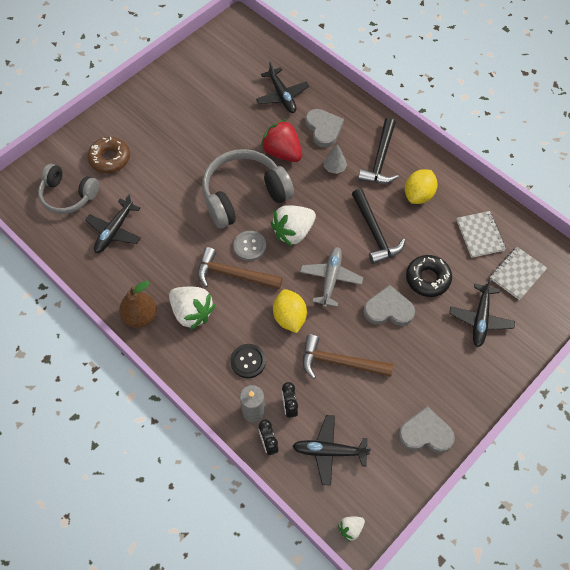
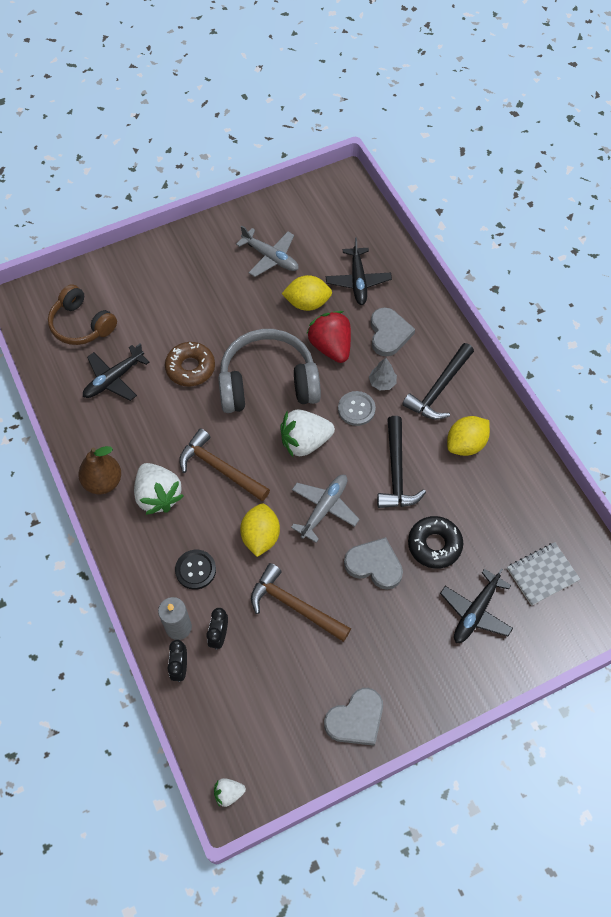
camera: 20 degrees right, 0 degrees up
(68, 195) = (81, 325): grey headphones -> brown headphones
(110, 158) = (141, 297): brown donut -> brown donut (190, 368)
(204, 97) = (270, 257): none -> grey plane
(249, 124) = (307, 303): none -> yellow lemon
(249, 246) = (250, 442): grey button -> grey button (356, 409)
(329, 451) = (241, 700): black plane -> none
(425, 433) = (356, 719): grey heart -> grey heart turned 120 degrees clockwise
(480, 235) = (518, 514): grey notebook -> none

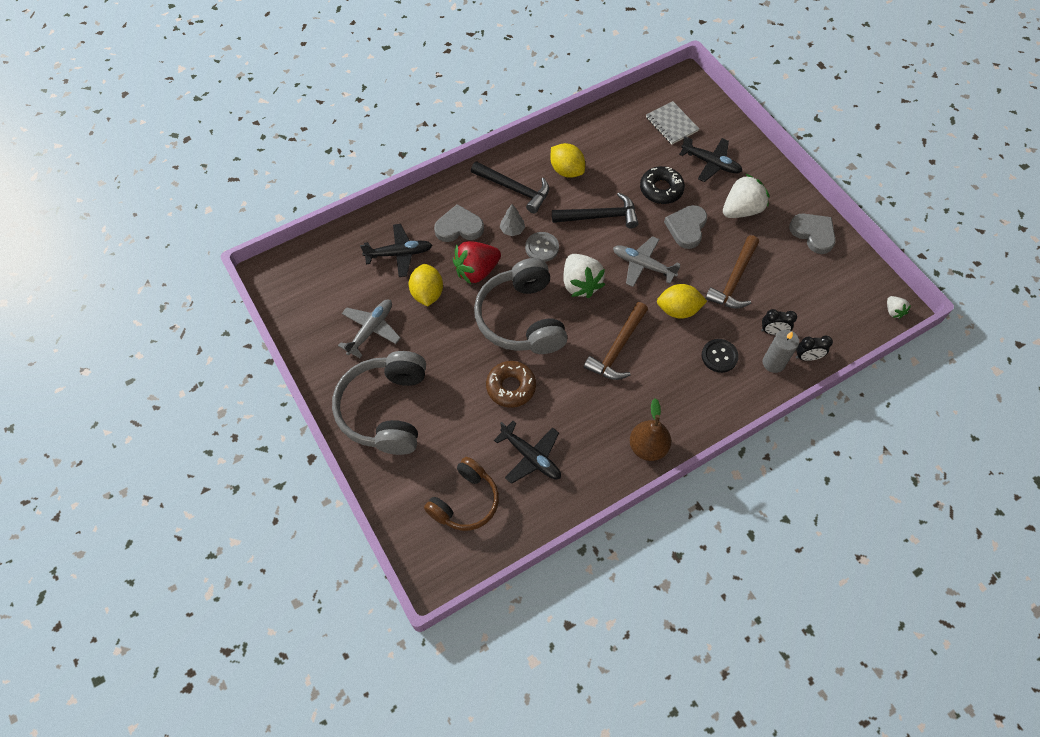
camera: 95 degrees left, 0 degrees up
(158, 496) = (654, 396): white strawberry -> white strawberry (741, 210)
(183, 268) = (385, 410): none -> grey headphones

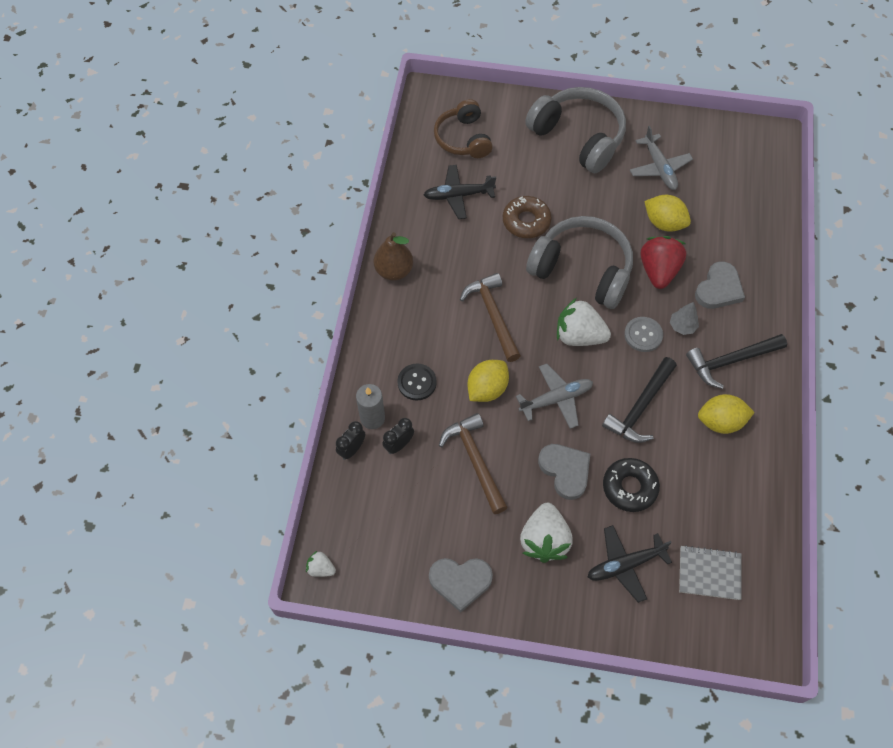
camera: 130 degrees right, 0 degrees up
(399, 254) = (723, 229): black plane -> none

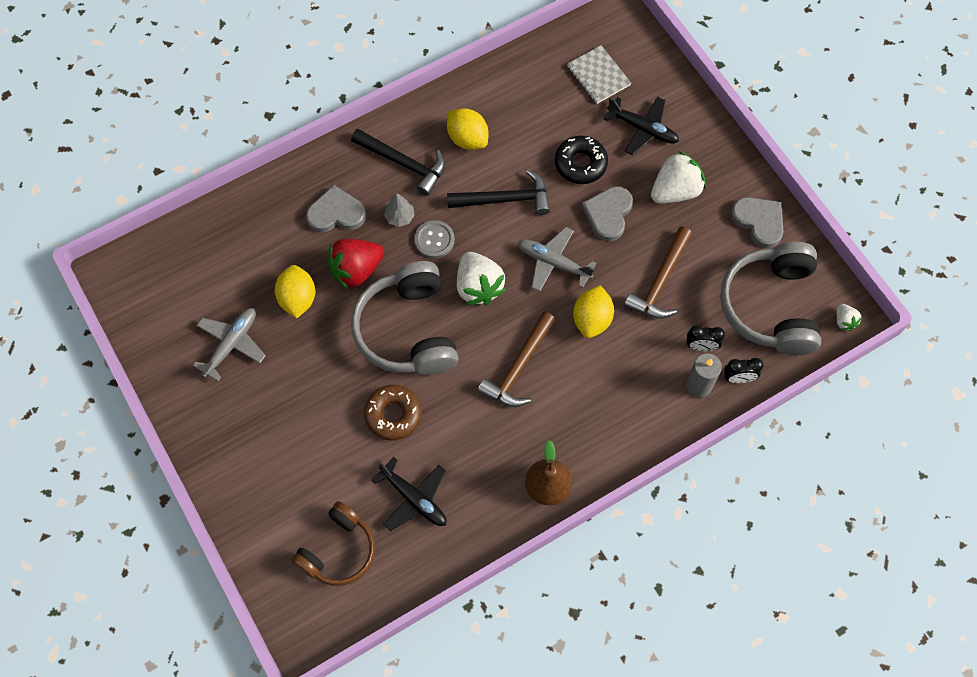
camera: 130 degrees left, 5 degrees up
(417, 382) = (636, 377): black button -> none
(487, 389) = (592, 319): yellow lemon -> yellow lemon turned 75 degrees counterclockwise
(578, 137) = (248, 442): grey headphones -> grey headphones (770, 306)

